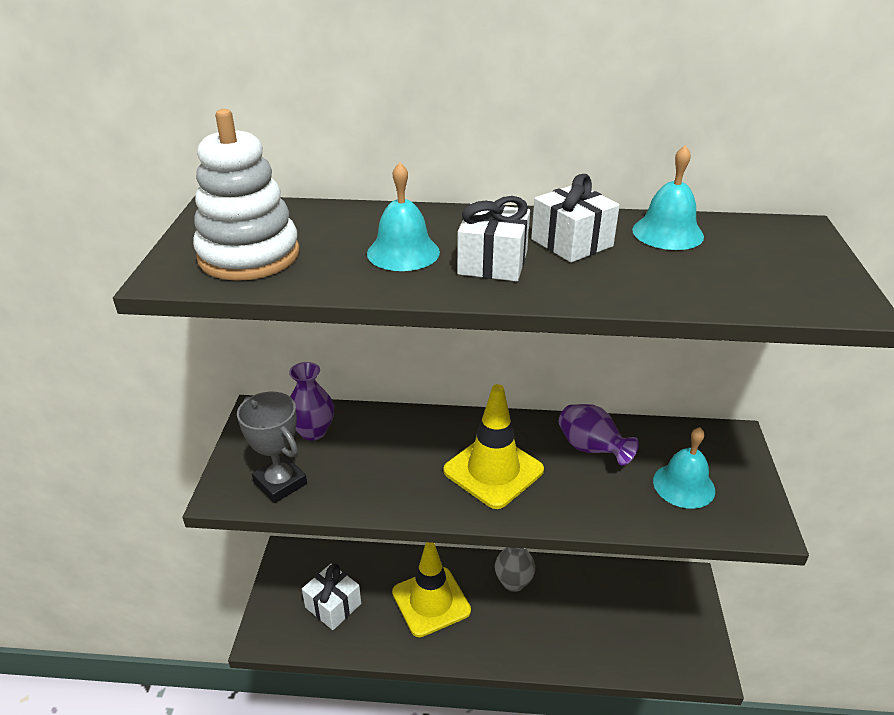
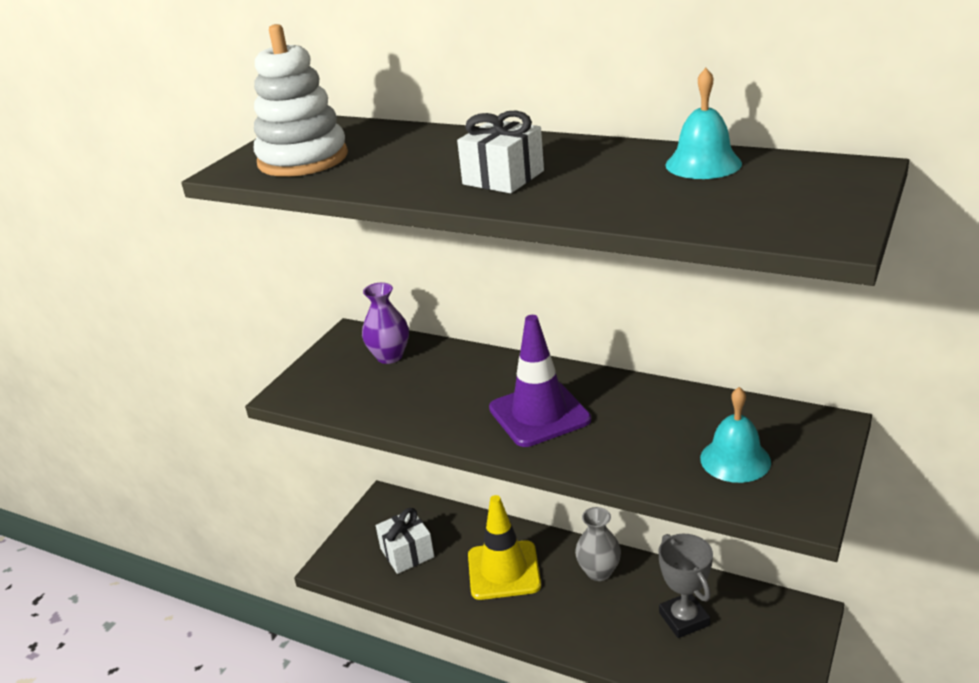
camera: 25 degrees right, 5 degrees down
(280, 483) = (337, 393): grey trophy -> grey trophy (684, 619)
(403, 252) = (431, 165): turquoise bell -> none
(493, 470) = (539, 414): yellow traffic cone -> purple traffic cone
(571, 243) = (595, 166): white gift -> none
(591, 449) = (654, 411): purple vase -> none

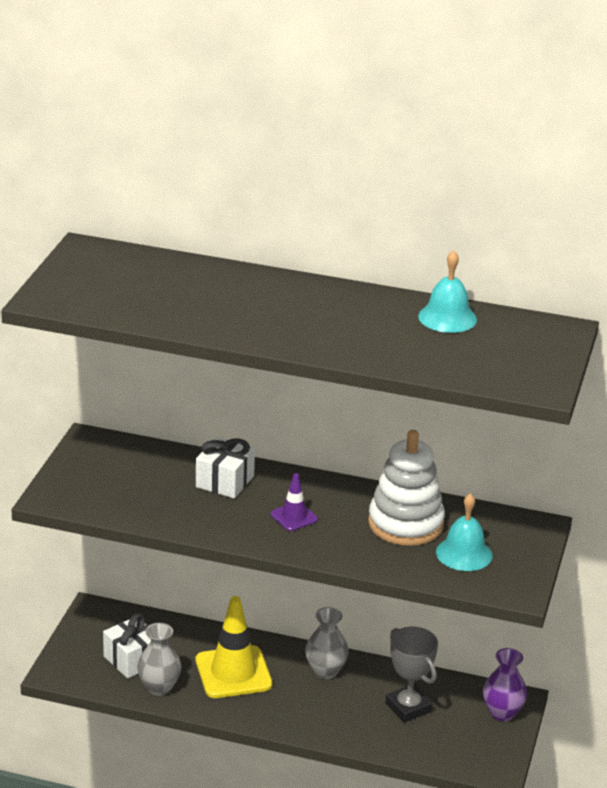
camera: 15 degrees left, 0 degrees up
(303, 159) = (104, 292): white stacking toy -> white stacking toy (405, 524)
(389, 356) = (137, 463): purple vase -> purple vase (502, 713)
(426, 585) = (159, 687): none -> grey vase
(503, 178) = (290, 322): white gift -> white gift (225, 481)
(539, 414) = (294, 517): purple traffic cone -> purple traffic cone, size x0.51

